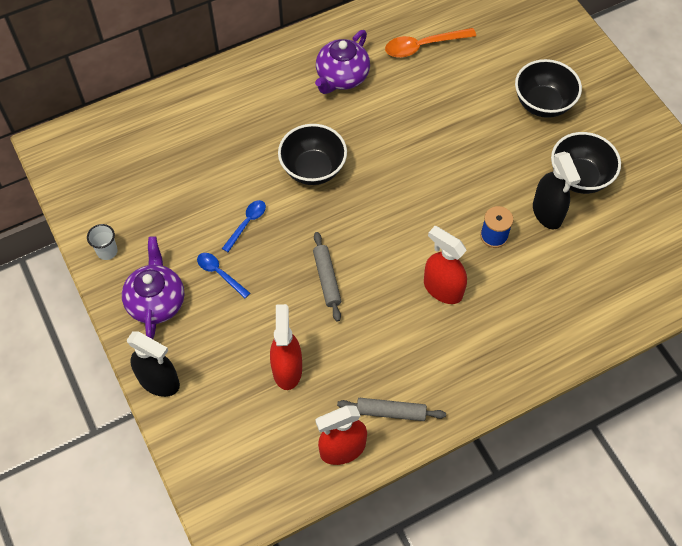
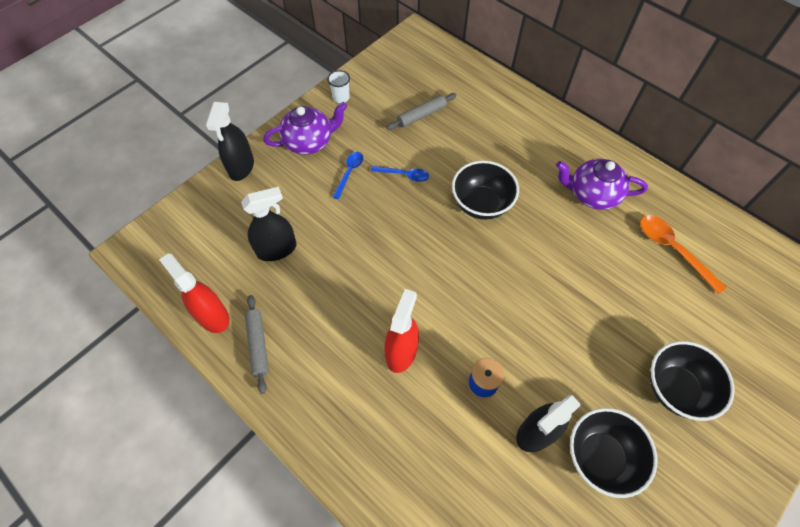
camera: 70 degrees right, 0 degrees up
(287, 369) = (277, 249): red spray bottle -> black spray bottle
(327, 279) = (374, 251): grey rolling pin -> grey rolling pin (421, 115)

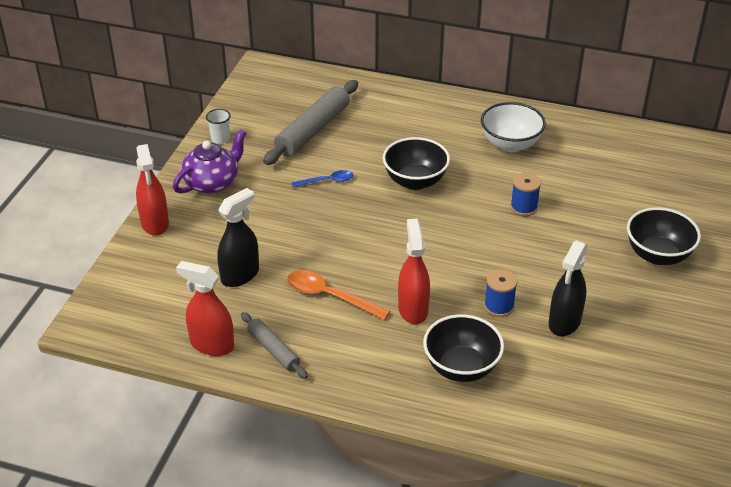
camera: 25 degrees left, 20 degrees down
(241, 167) = (155, 223): black spray bottle -> red spray bottle
(349, 173) = (271, 195): blue spoon -> none
(421, 115) = (312, 130): grey rolling pin -> grey rolling pin, size x1.80
(567, 273) = (524, 207): none -> blue spool
(592, 194) = (510, 144): purple teapot -> white bowl
(600, 457) = (625, 319): black bowl -> black bowl (461, 368)
(673, 250) = (601, 163): orange spoon -> orange spoon (330, 296)

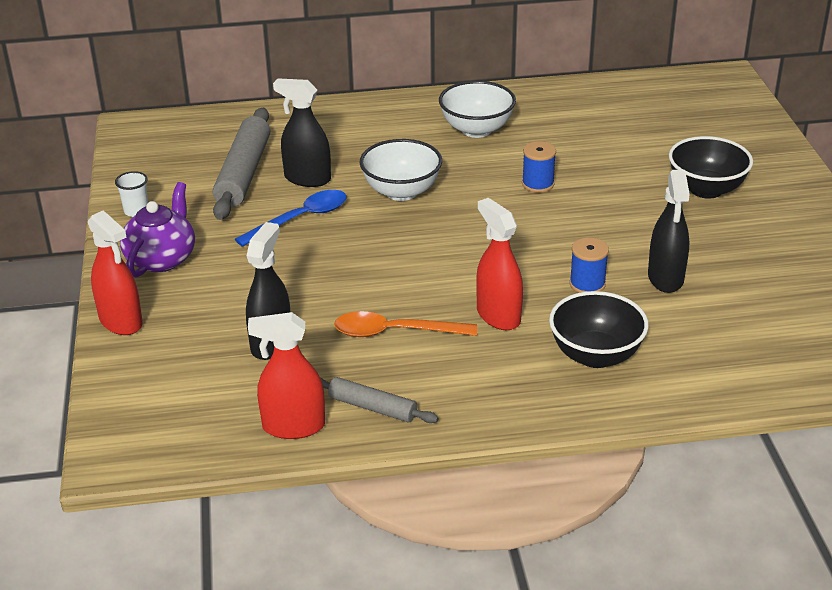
camera: 25 degrees left, 5 degrees down
(327, 181) = (301, 219): blue spoon -> blue spoon, size x1.60
(354, 149) = (307, 179): none -> black spray bottle
(415, 181) = (401, 192): black bowl -> white bowl

